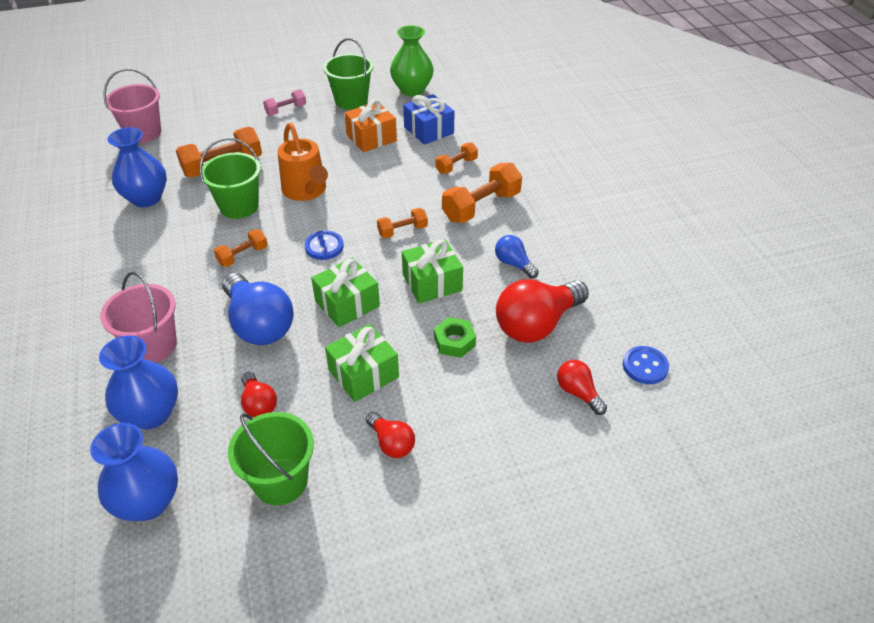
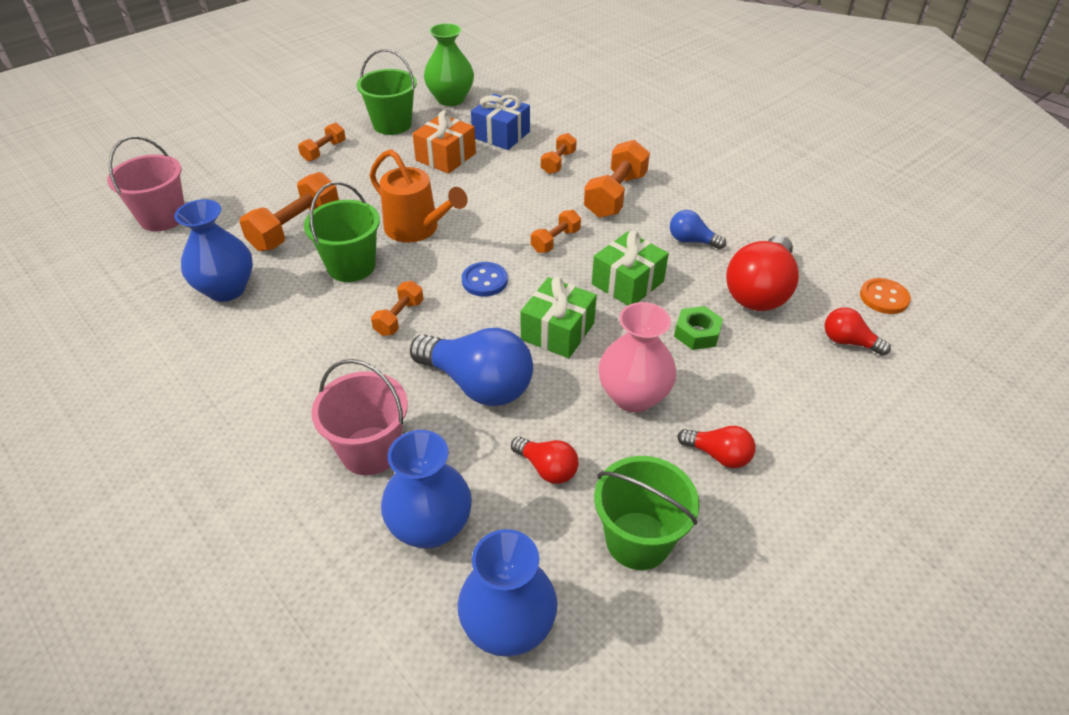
camera: 25 degrees left, 0 degrees up
(286, 110) = (324, 151): pink dumbbell -> orange dumbbell
(363, 374) = (633, 396): green gift -> pink vase
(645, 366) = (884, 298): blue button -> orange button

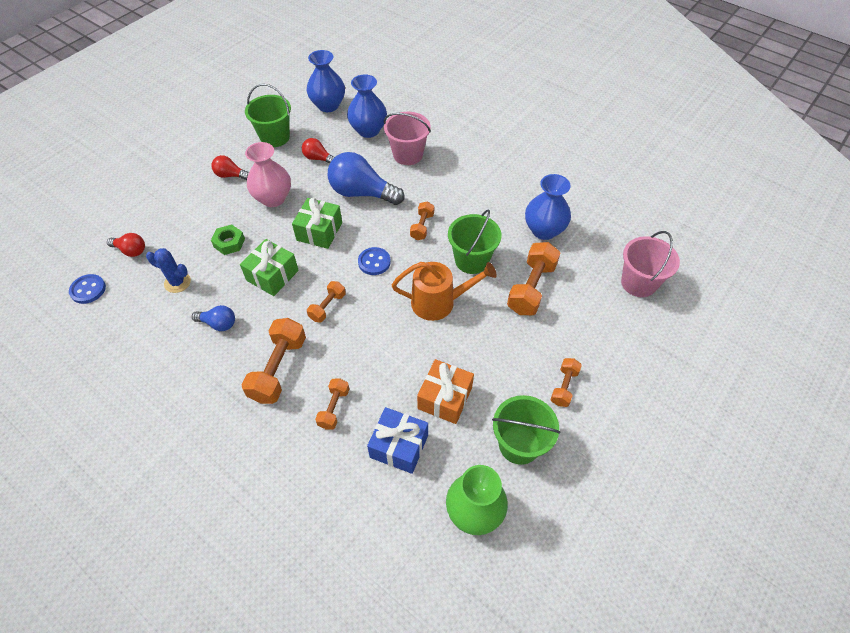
camera: 170 degrees right, 10 degrees up
(416, 229) = (439, 302): orange watering can -> orange watering can turned 150 degrees clockwise
(759, 291) = (177, 282): red light bulb -> blue cactus
(884, 298) = (88, 290): orange button -> blue button

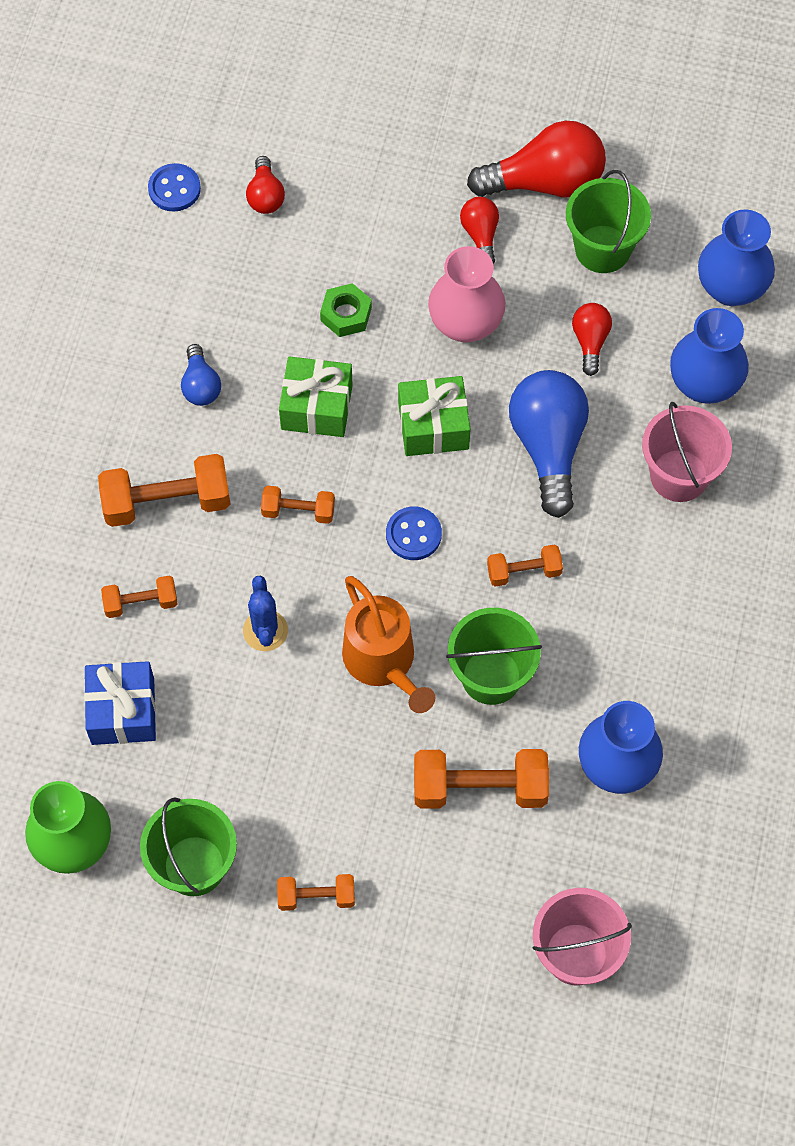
camera: 65 degrees right, 10 degrees up
(177, 282) = (242, 291): blue cactus -> blue cactus (265, 631)
(224, 143) = (545, 182): none -> red light bulb
(445, 398) = (221, 739): orange gift -> none

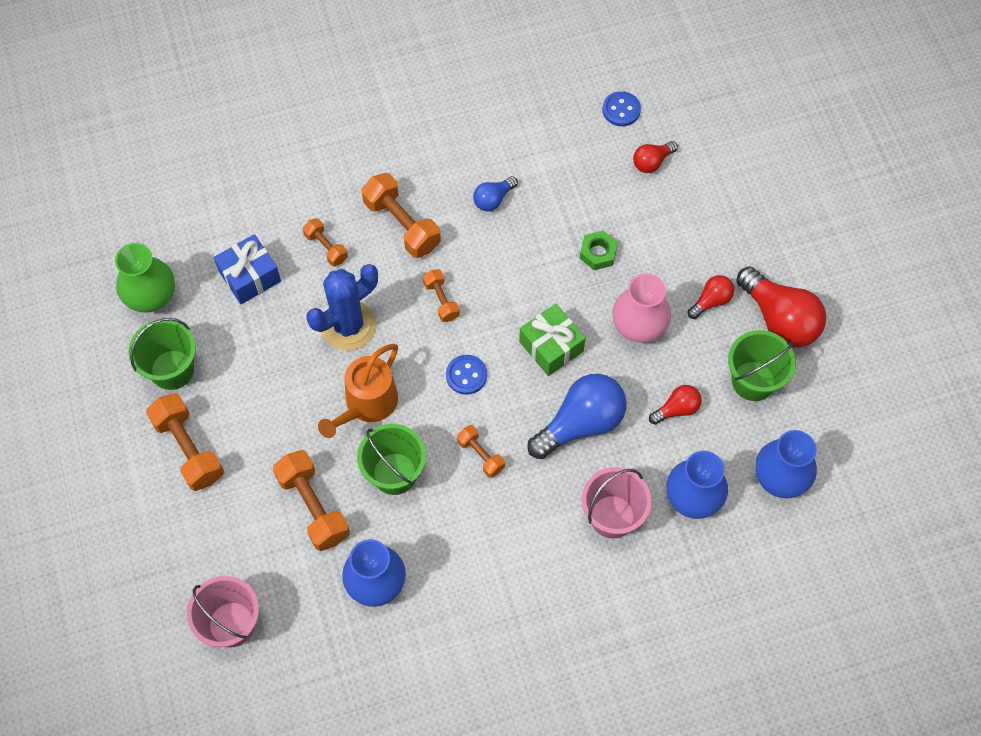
camera: 60 degrees right, 0 degrees up
(265, 631) = (348, 325): blue cactus -> blue cactus, size x1.73
(316, 407) = (520, 272): green gift -> none
(316, 896) = (188, 449): orange dumbbell -> orange dumbbell, size x1.77

